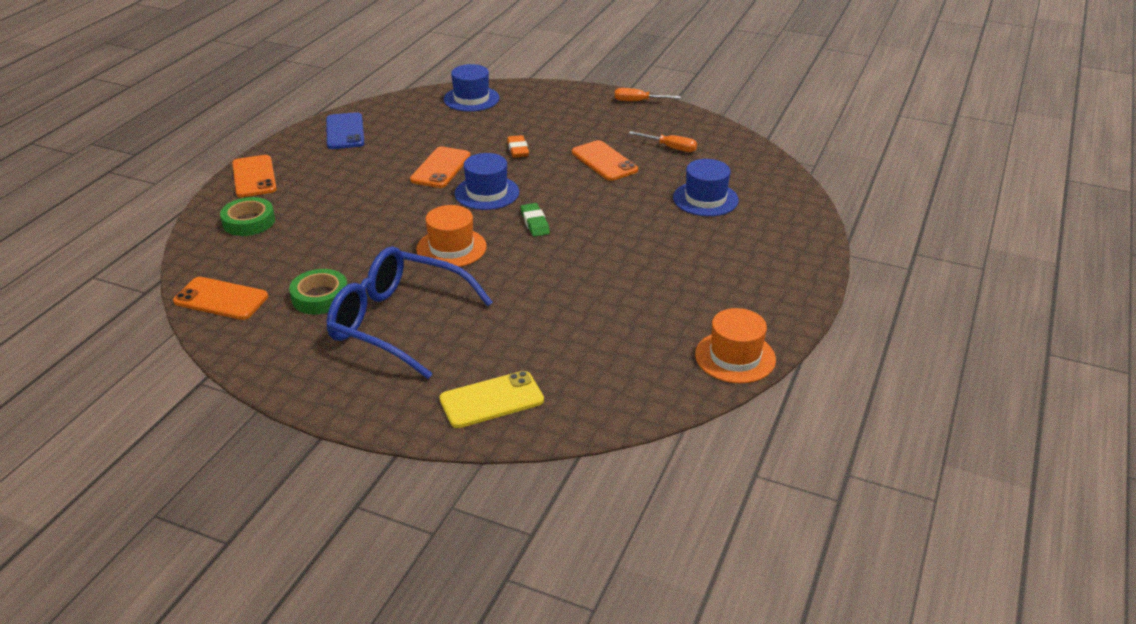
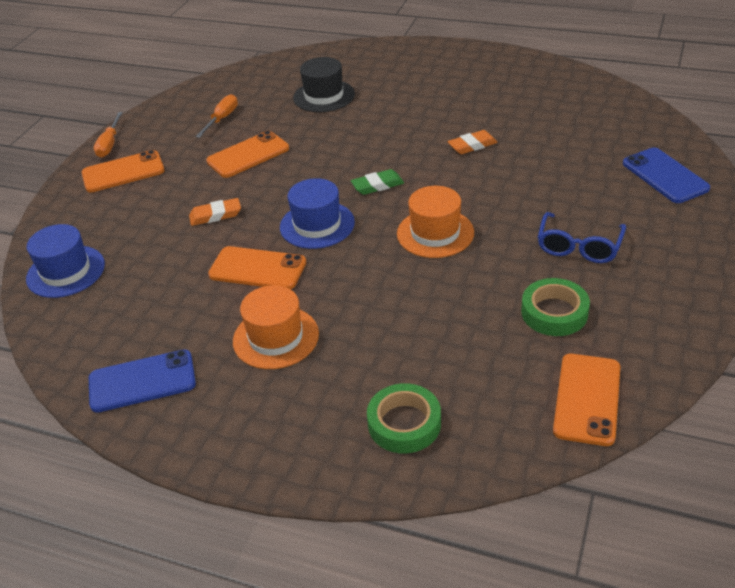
camera: 90 degrees left, 5 degrees up
(254, 177) = (276, 454): orange phone -> orange phone (123, 172)
(398, 323) = (579, 246): blue glasses -> blue glasses, size x0.55
(491, 400) = (665, 176): yellow phone -> blue phone
(588, 280) = (472, 145): none -> orange eraser
(705, 199) = (324, 96): blue hat -> black hat
(735, 357) = (557, 75): orange hat -> orange hat (276, 337)

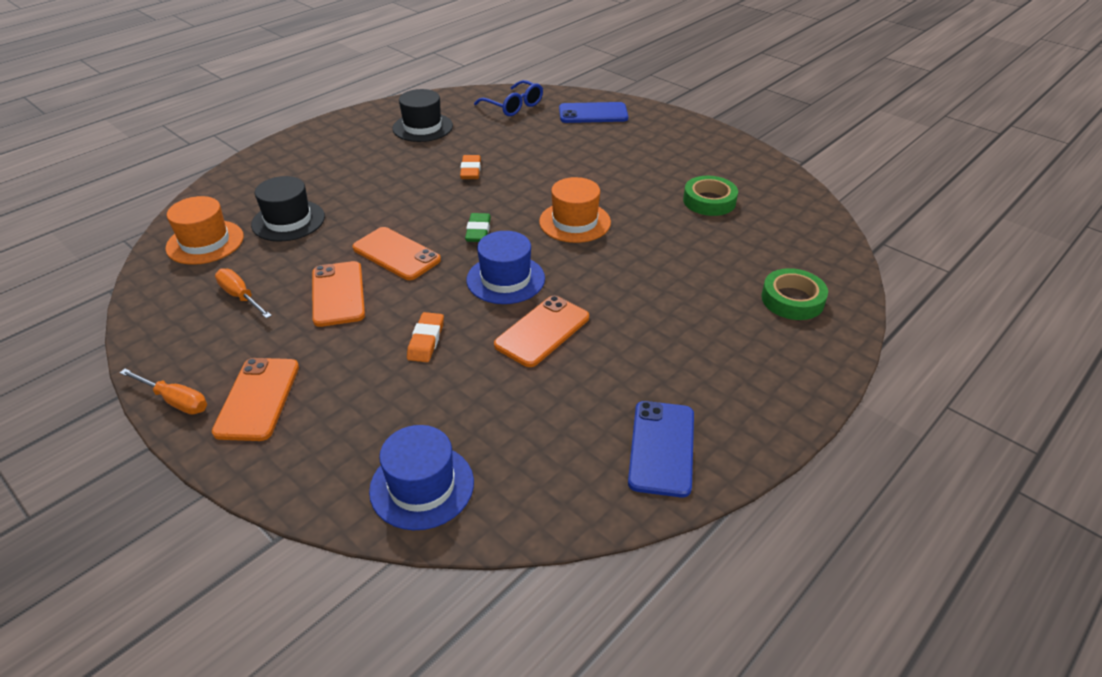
camera: 70 degrees left, 0 degrees up
(276, 337) = (651, 343): orange hat -> orange hat (205, 242)
(523, 93) = (422, 127): none -> black hat
(579, 246) = (644, 169): blue glasses -> blue glasses (513, 106)
(587, 399) = (802, 216): orange phone -> orange phone (396, 254)

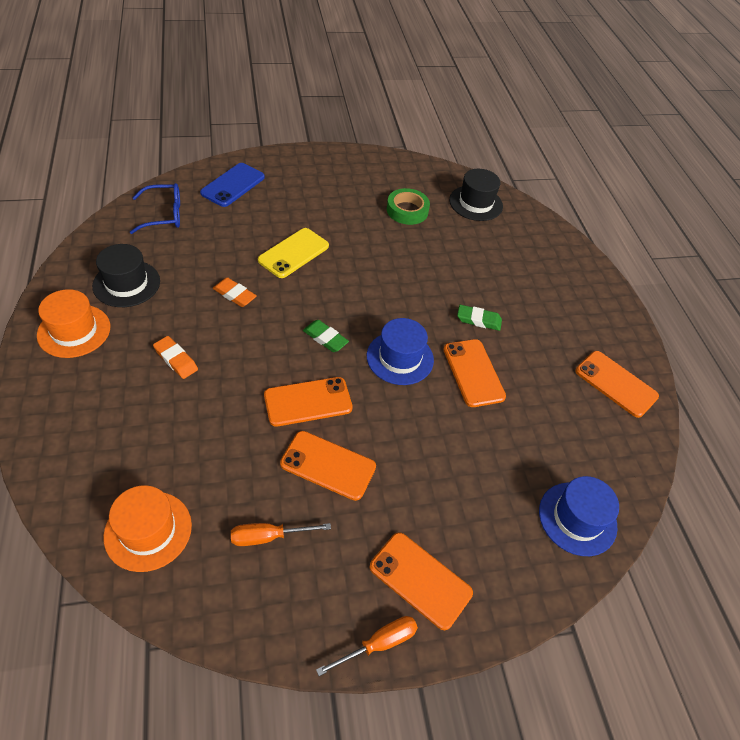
camera: 60 degrees left, 10 degrees up
(288, 221) = (179, 450): black hat -> black hat (475, 203)
(426, 340) = (432, 440): orange eraser -> orange eraser (176, 359)
(557, 173) = (293, 253): none -> yellow phone
(575, 222) = (366, 283): orange hat -> orange hat (74, 331)
(621, 305) = (478, 320): none -> green eraser
(661, 448) = (615, 384): blue phone -> orange phone
(792, 300) = (534, 248): green tape -> none

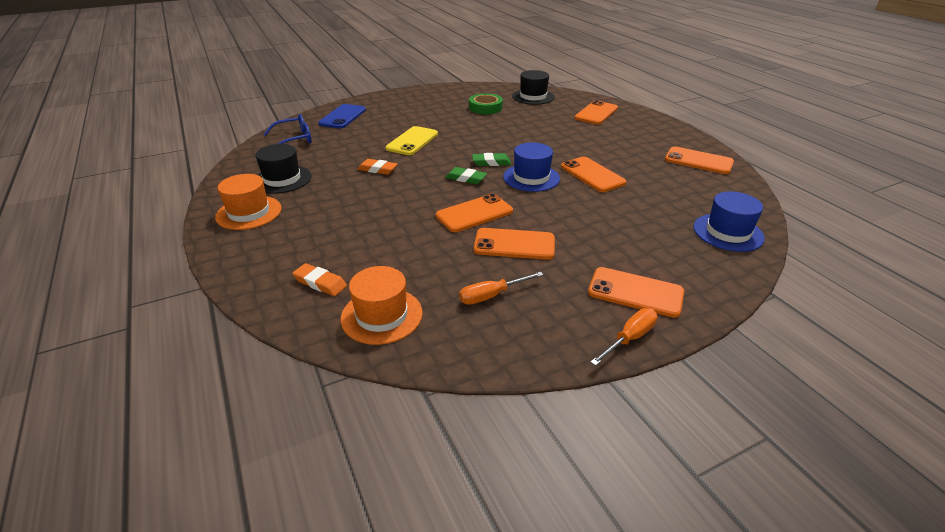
camera: 10 degrees left, 15 degrees down
(176, 359) = (348, 212): orange eraser -> orange eraser (320, 283)
(478, 320) = (576, 149): green eraser -> green eraser (491, 162)
(538, 257) = (596, 113): none -> orange phone

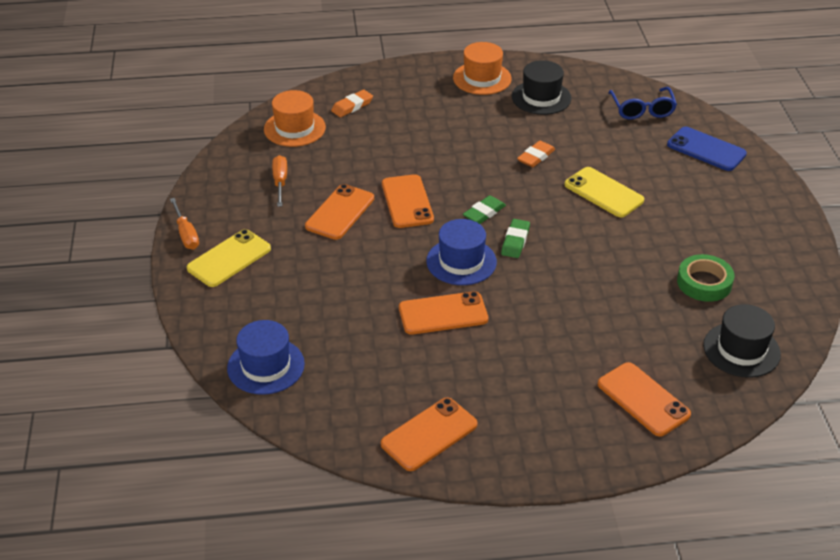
camera: 110 degrees right, 5 degrees up
(635, 292) = (229, 258): orange phone -> yellow phone

